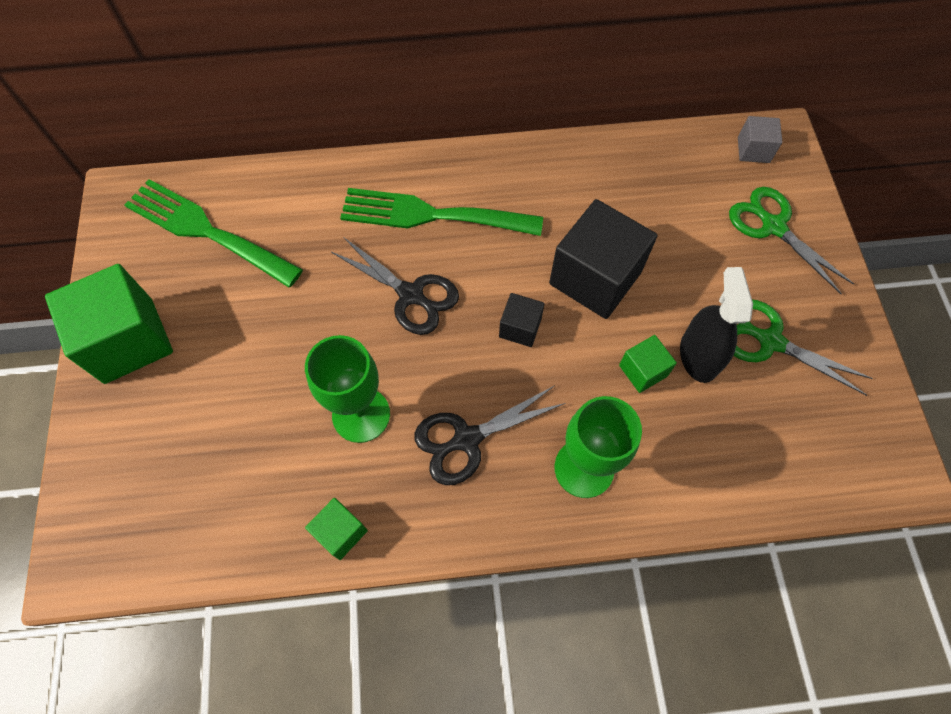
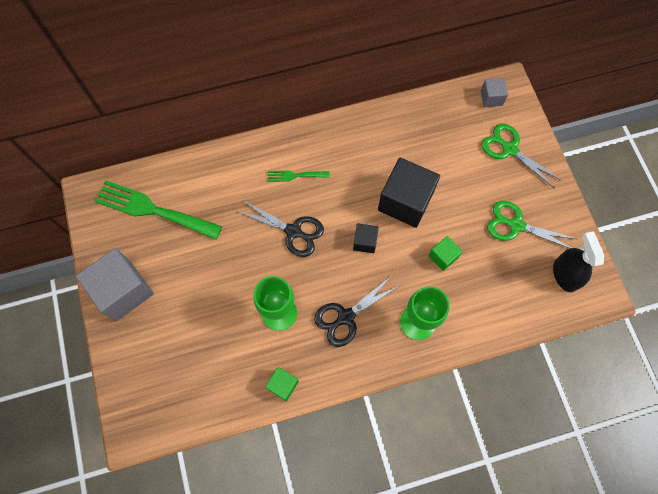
camera: 10 degrees left, 5 degrees up
(129, 340) = (123, 291): green cube -> grey cube
(431, 215) = (295, 175): green fork -> green fork, size x0.48
(698, 356) = (475, 242): black spray bottle -> black spray bottle (565, 274)

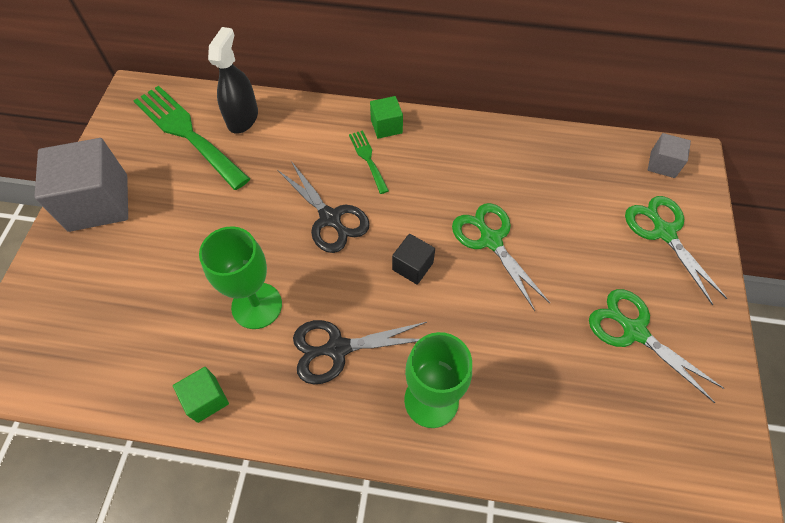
camera: 25 degrees right, 10 degrees down
(295, 175) = (368, 159): green fork -> green fork turned 45 degrees clockwise
(405, 201) = (490, 240): black cube -> green scissors
(443, 257) = (509, 328): green cube -> green cube (386, 126)
(565, 274) = (684, 432): black spray bottle -> black spray bottle (243, 118)

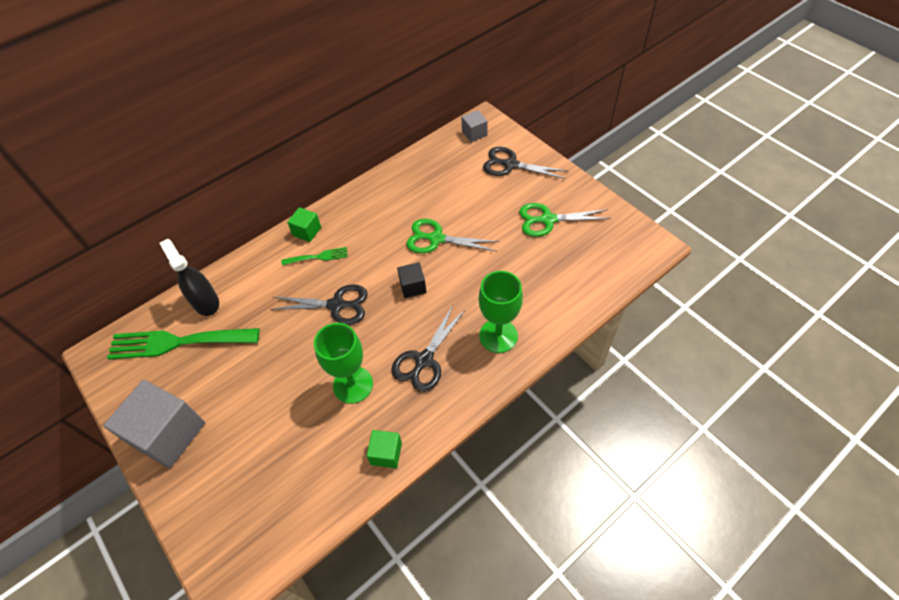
camera: 45 degrees left, 5 degrees down
(368, 159) = (318, 257): green fork -> green fork turned 150 degrees clockwise
(663, 232) = (510, 165): green scissors -> black scissors

